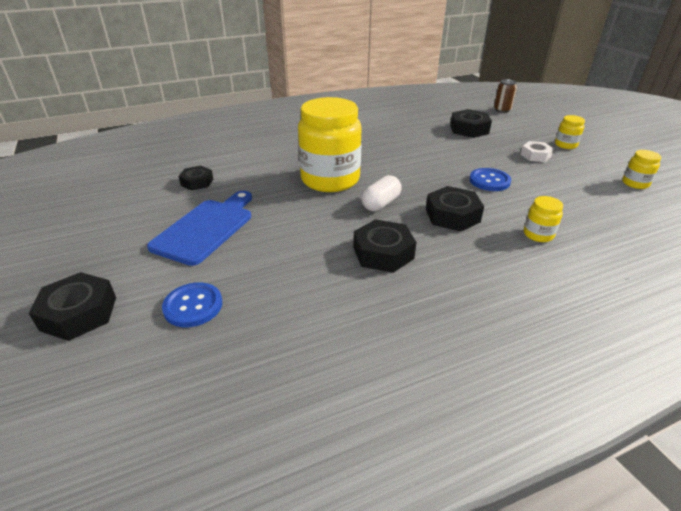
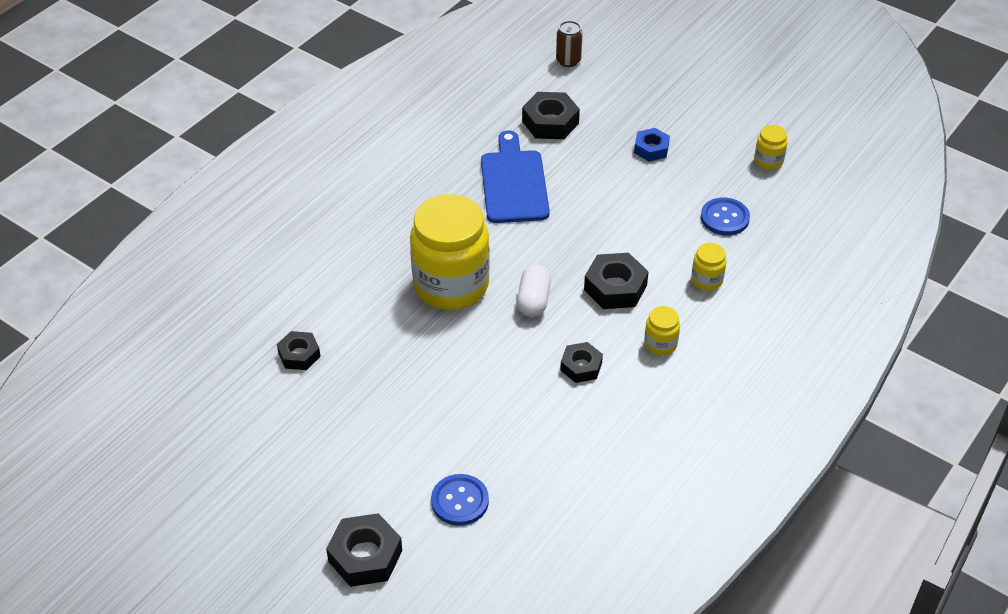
camera: 30 degrees left, 10 degrees up
(206, 228) = (381, 414): blue cutting board -> blue cutting board (514, 183)
(383, 253) = (581, 366): black nut -> black nut, size x0.65
(489, 181) = (624, 216): blue button -> blue button (724, 218)
(535, 155) = (651, 149): white nut -> blue nut
(565, 145) = (675, 114): yellow jar -> yellow jar (660, 344)

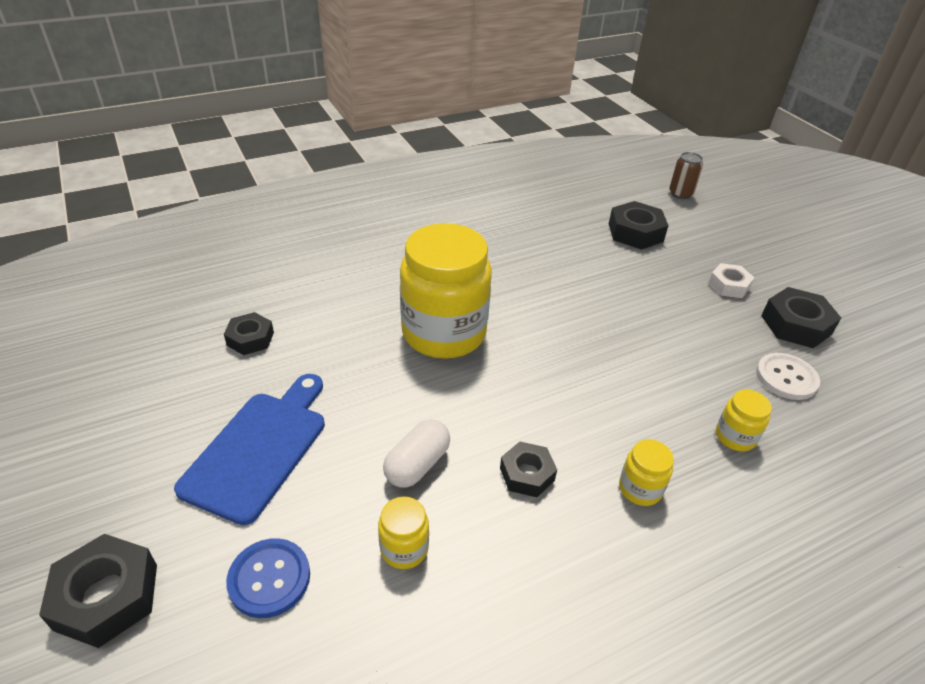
camera: 25 degrees right, 5 degrees down
(514, 183) = (568, 268): blue cutting board -> blue cutting board (259, 449)
(533, 300) = (518, 380): white capsule -> white capsule (417, 464)
(615, 287) = (618, 402): black nut -> black nut (796, 325)
(651, 149) = (729, 285): blue nut -> white nut
(724, 218) = (786, 378): blue button -> white button
(768, 161) = (862, 339): yellow jar -> yellow jar (404, 548)

